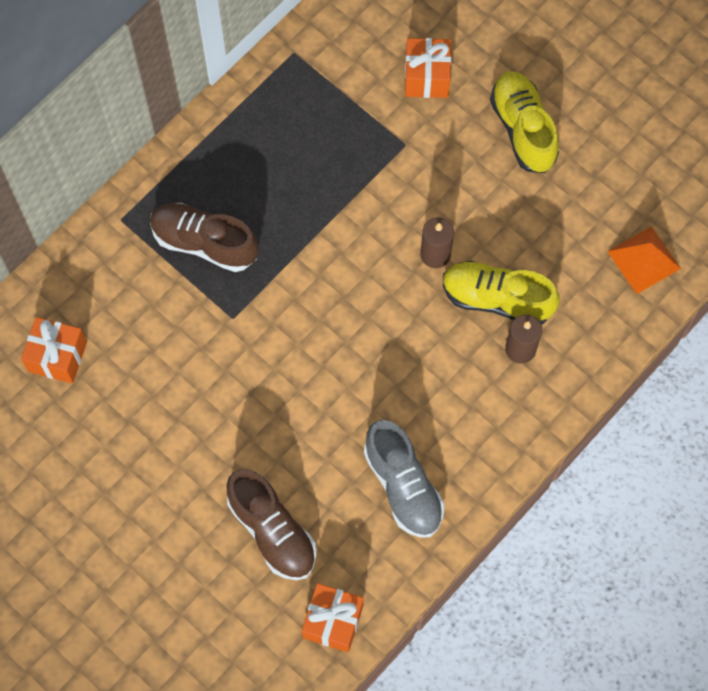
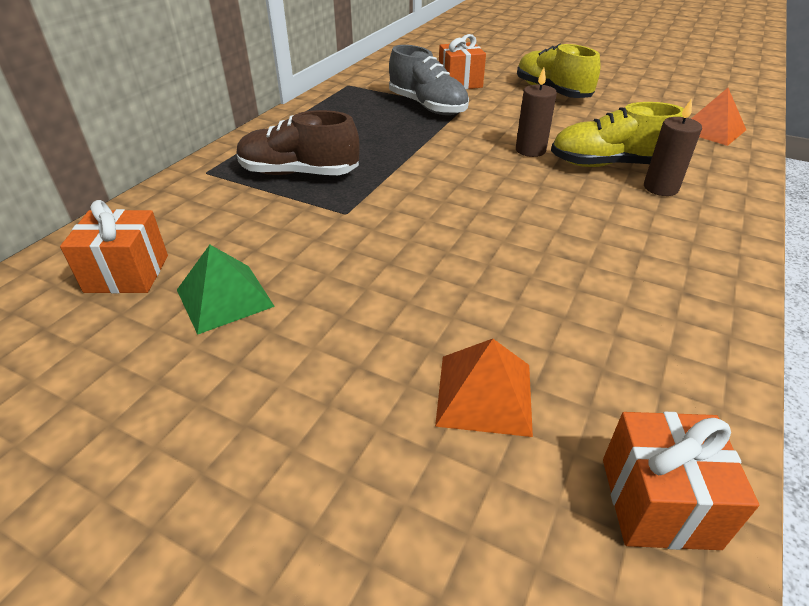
camera: 15 degrees left, 30 degrees down
(125, 402) = (224, 298): none -> green pyramid
(272, 531) = (484, 394): brown shoe -> orange pyramid
(403, 486) = (631, 308): grey shoe -> grey shoe (427, 106)

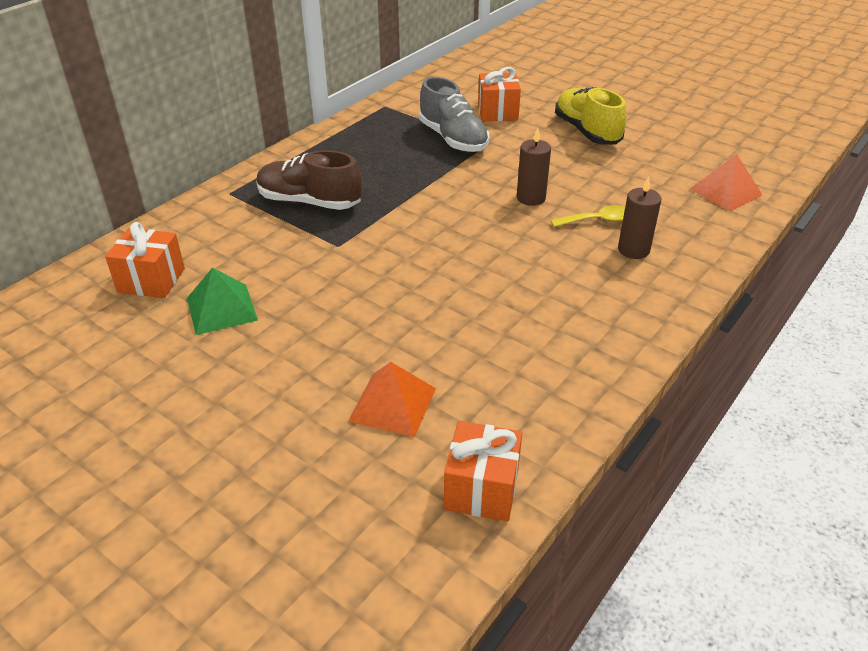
camera: 10 degrees right, 0 degrees up
(609, 164) = (598, 220): yellow shoe -> yellow spoon

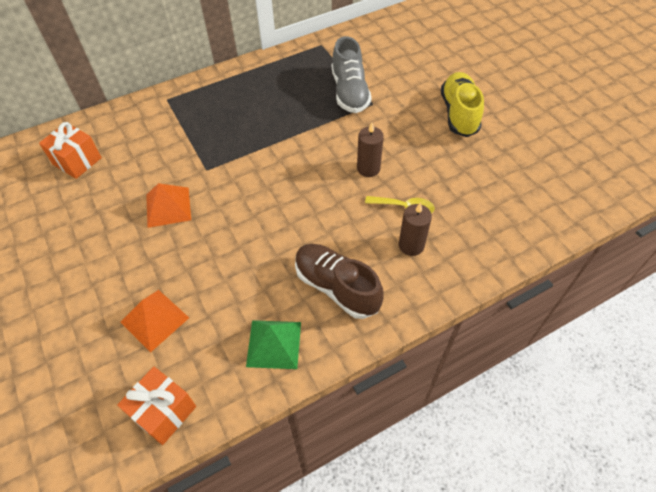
camera: 25 degrees right, 15 degrees up
(221, 309) = (103, 200): green pyramid -> green pyramid (274, 344)
(309, 202) = (212, 123): brown shoe -> brown shoe (336, 287)
(497, 112) = (402, 73): orange gift -> none
(725, 192) = (530, 211): orange pyramid -> orange pyramid (168, 207)

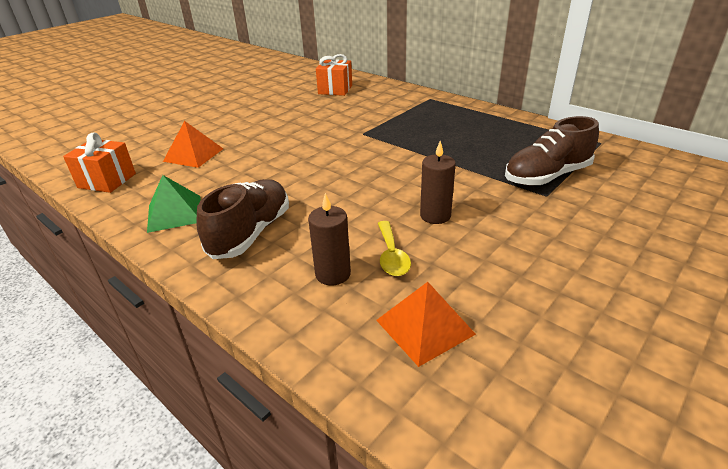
camera: 70 degrees right, 20 degrees down
(168, 207) = (310, 130): orange pyramid -> orange pyramid (425, 327)
(349, 92) = (547, 176): grey shoe -> brown shoe
(459, 114) = (614, 270): yellow shoe -> none

